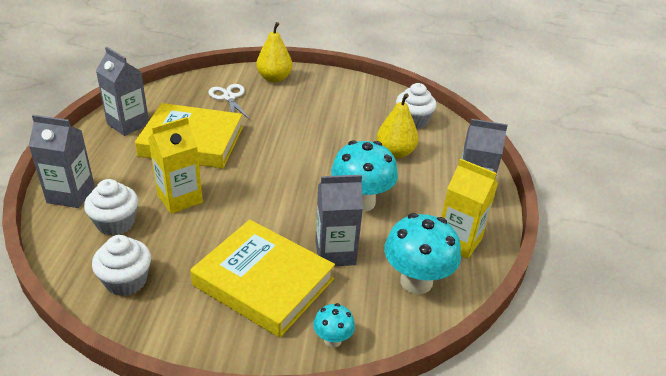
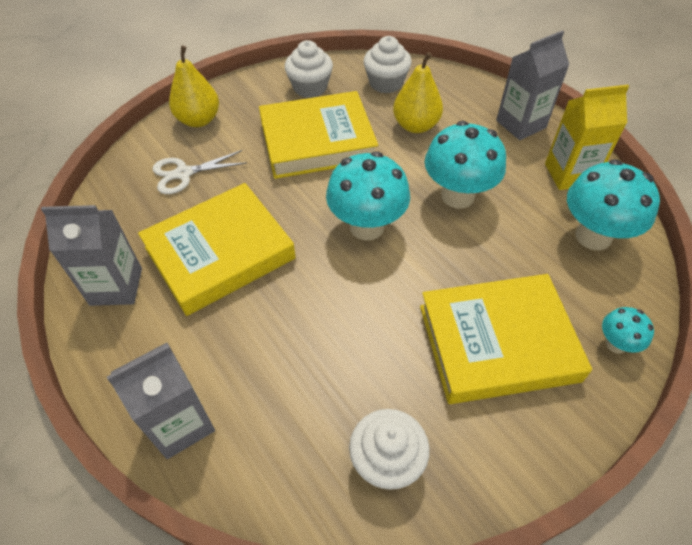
camera: 40 degrees left, 15 degrees up
(115, 223) = (281, 410): white cupcake -> white cupcake (310, 87)
(179, 198) = (303, 326): yellow carton -> none
(229, 97) = (184, 173): white scissors -> white scissors turned 45 degrees counterclockwise
(282, 180) = (367, 226): none -> turquoise mushroom
(322, 125) = (317, 141): none -> yellow book
(335, 253) = (507, 262): grey carton -> none

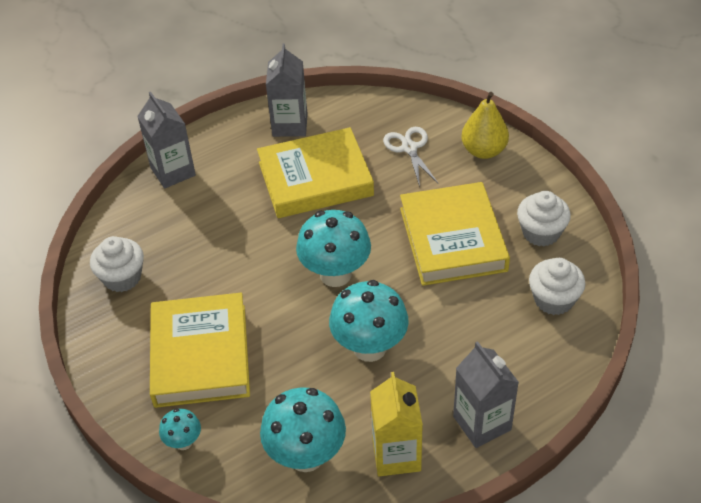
camera: 95 degrees right, 5 degrees down
(220, 253) = (315, 179): yellow book -> yellow book turned 75 degrees counterclockwise
(415, 126) = (477, 322): yellow pear -> none

